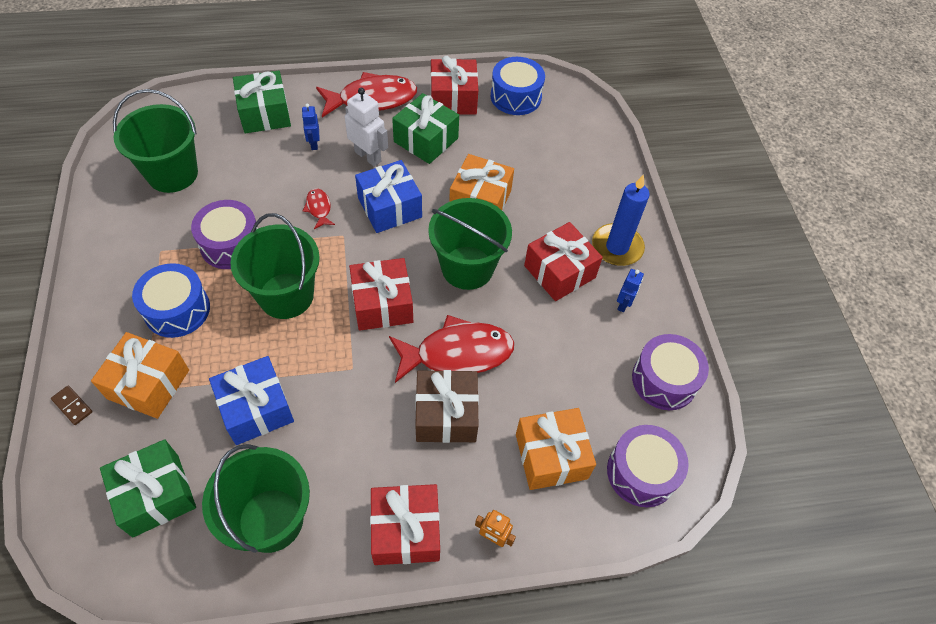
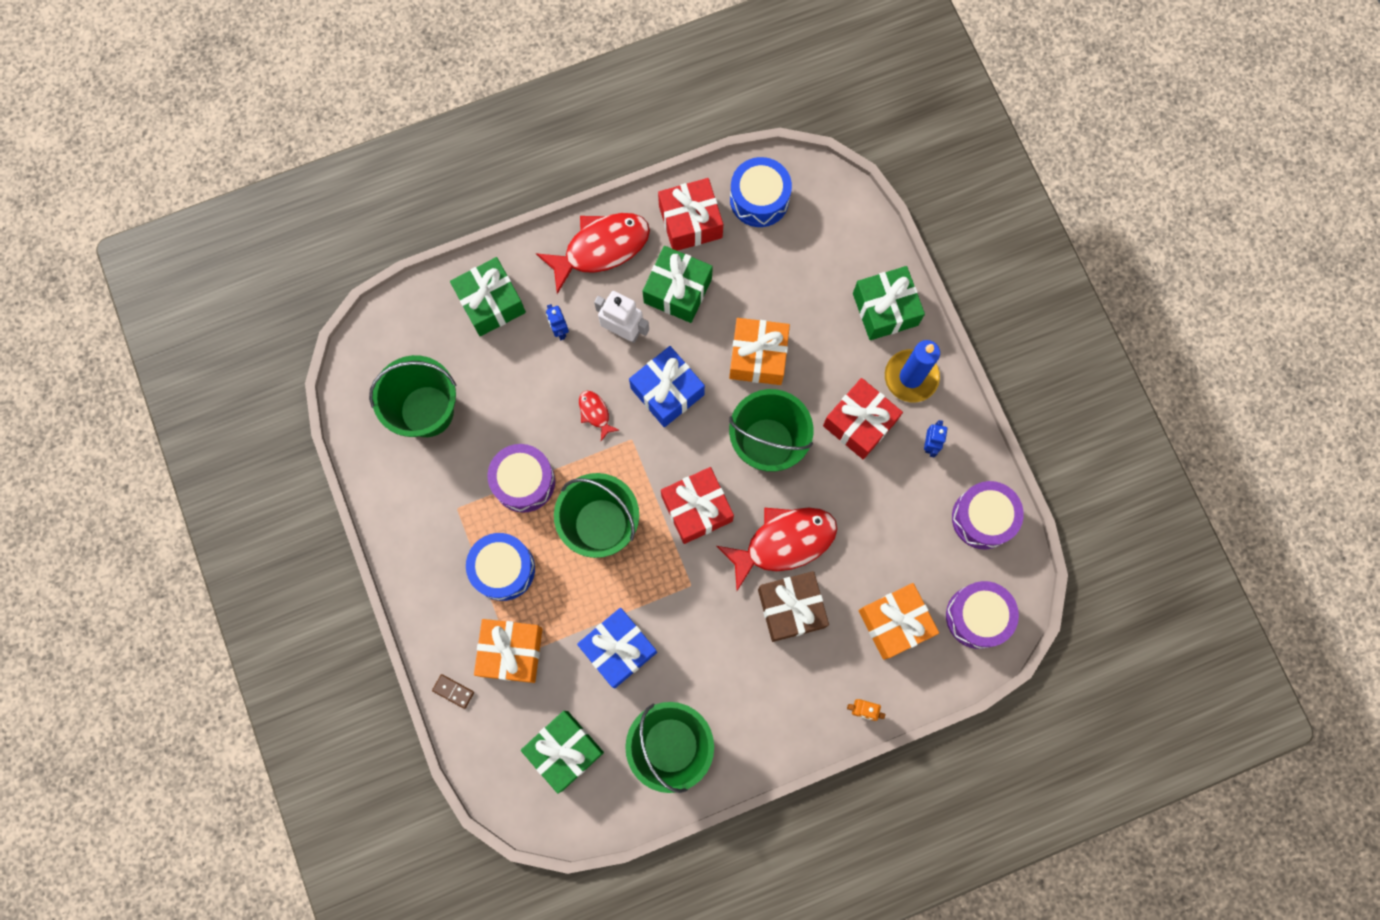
camera: 10 degrees left, 20 degrees up
(406, 530) = (787, 724): red gift -> none
(604, 192) = (885, 309): none -> green gift

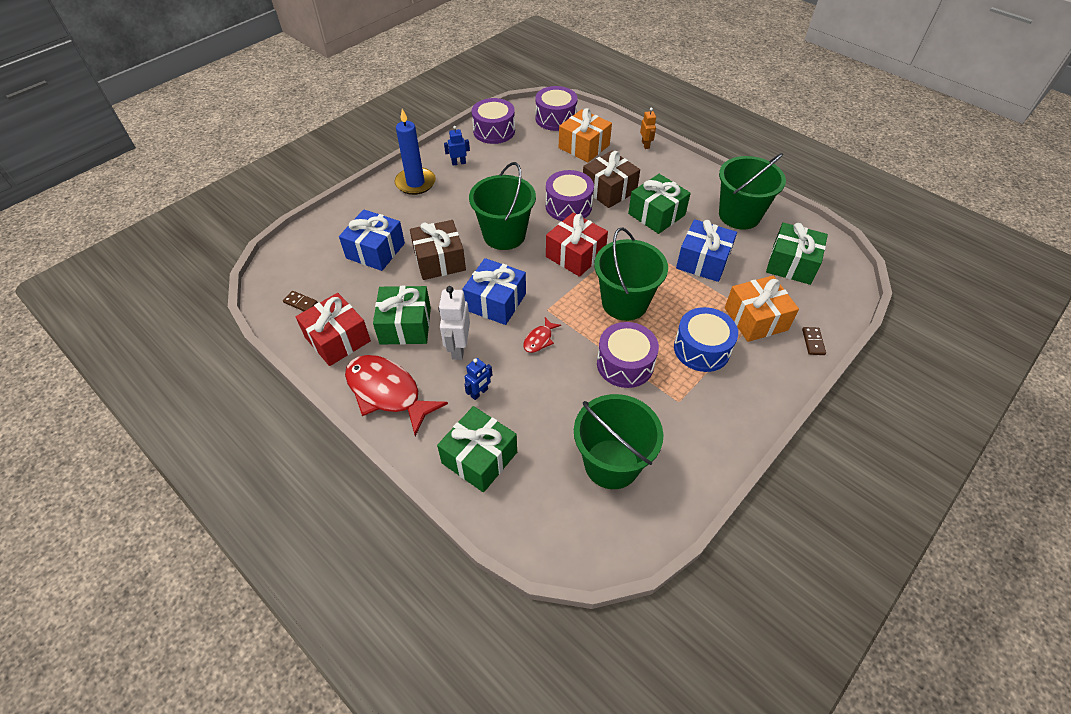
camera: 115 degrees left, 25 degrees down
(758, 357) = (439, 260): orange gift -> brown gift
(759, 199) = (300, 303): blue drum -> brown domino
(784, 542) = (568, 206): red fish -> purple drum
(806, 294) = (375, 251): none -> blue gift
(859, 423) = (462, 196): red gift -> none
(885, 309) = (369, 208): green gift -> green gift (656, 214)

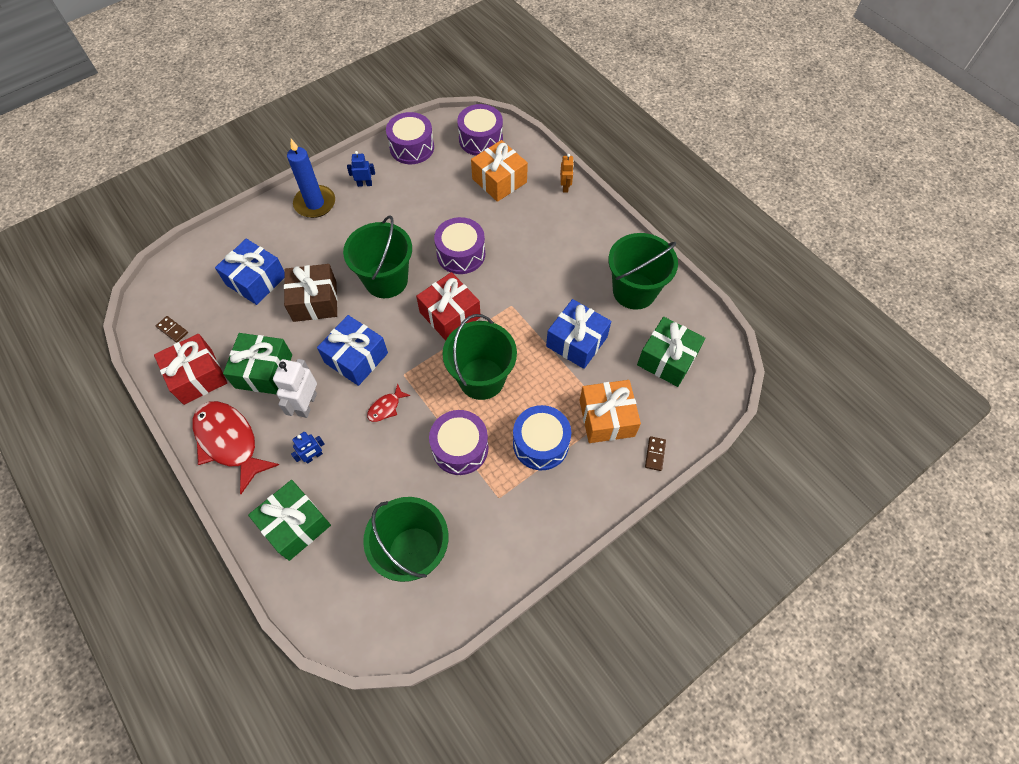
camera: 10 degrees right, 10 degrees up
(609, 190) = (508, 240): brown gift -> none
(656, 214) = (548, 277): green gift -> none

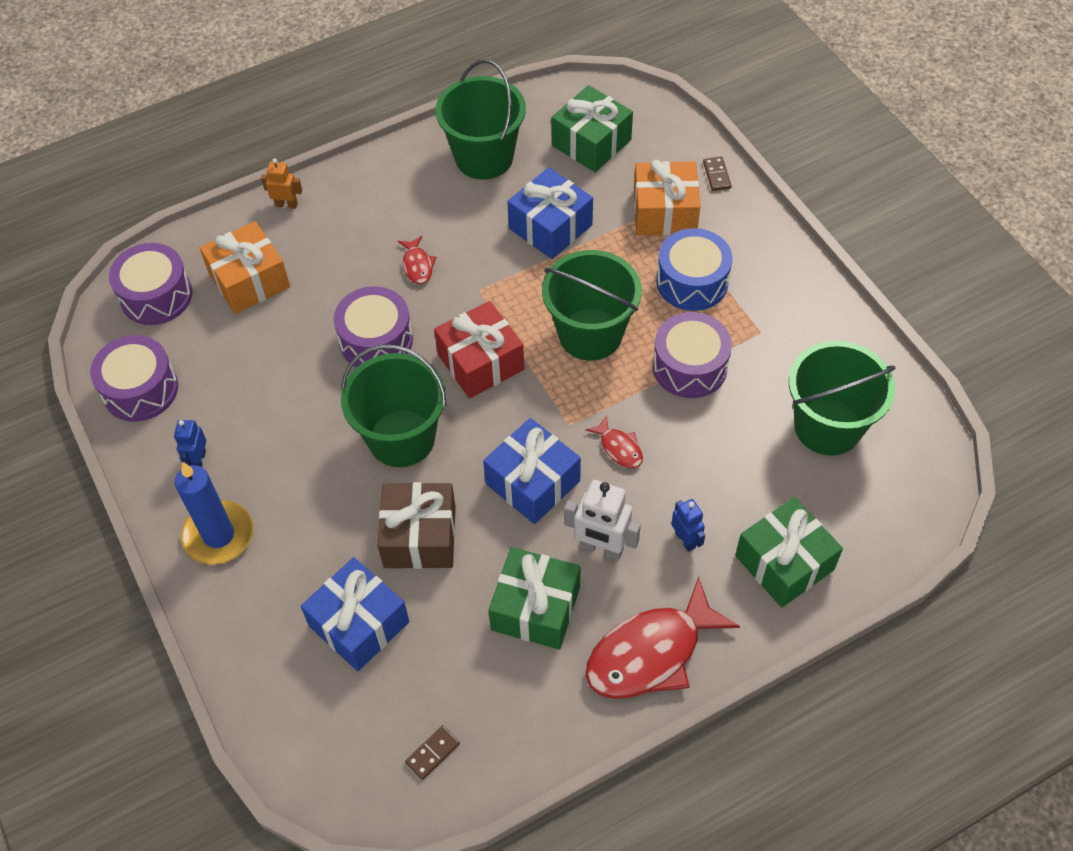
camera: 80 degrees left, 5 degrees down
(197, 376) = (530, 706): red gift -> none
(526, 266) = (417, 265): none -> red fish
(655, 454) = (716, 175): brown domino -> brown domino turned 60 degrees clockwise

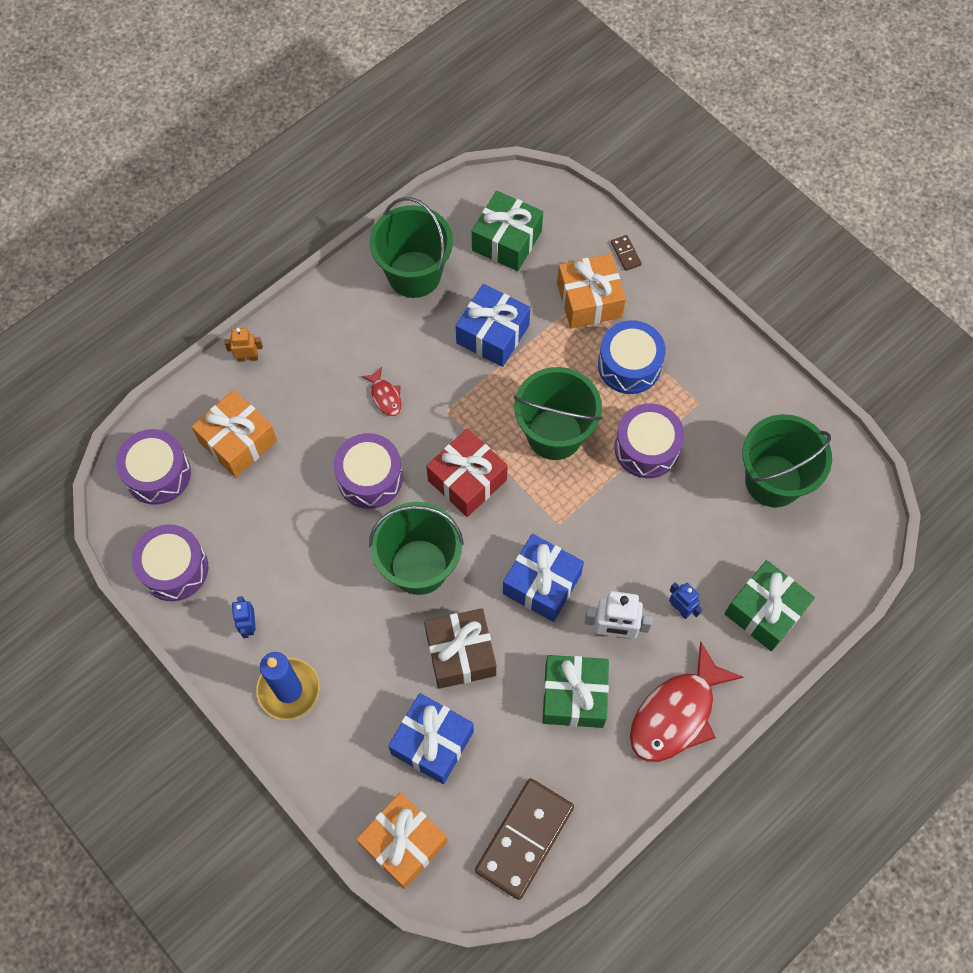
camera: 15 degrees left, 10 degrees up
(292, 726) = (403, 843): none -> orange gift
(432, 753) = (524, 839): brown domino -> brown domino, size x2.49
(619, 448) = (606, 537): red fish -> none

